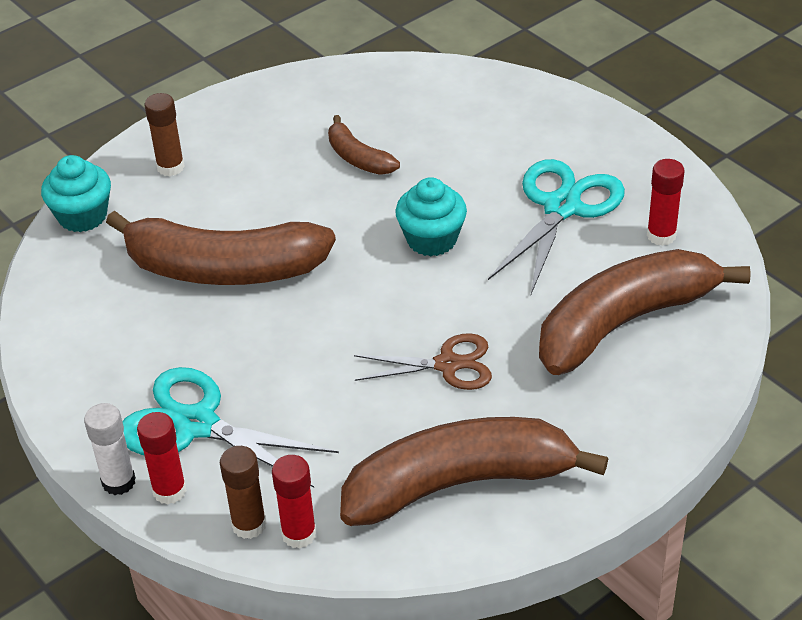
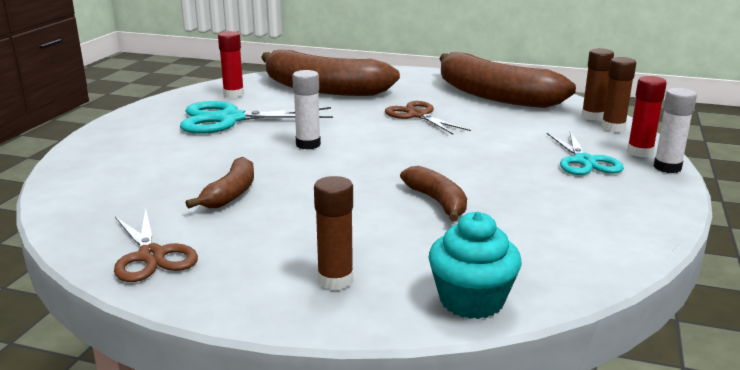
camera: 125 degrees left, 20 degrees down
(196, 425) = (584, 161): turquoise scissors -> turquoise scissors, size x0.65
(224, 269) = (437, 202): brown banana -> brown banana, size x0.48
(289, 98) = (151, 256): none -> brown scissors
(299, 534) = (592, 116): red glue stick -> brown glue stick
(431, 239) = (308, 144): turquoise cupcake -> white glue stick

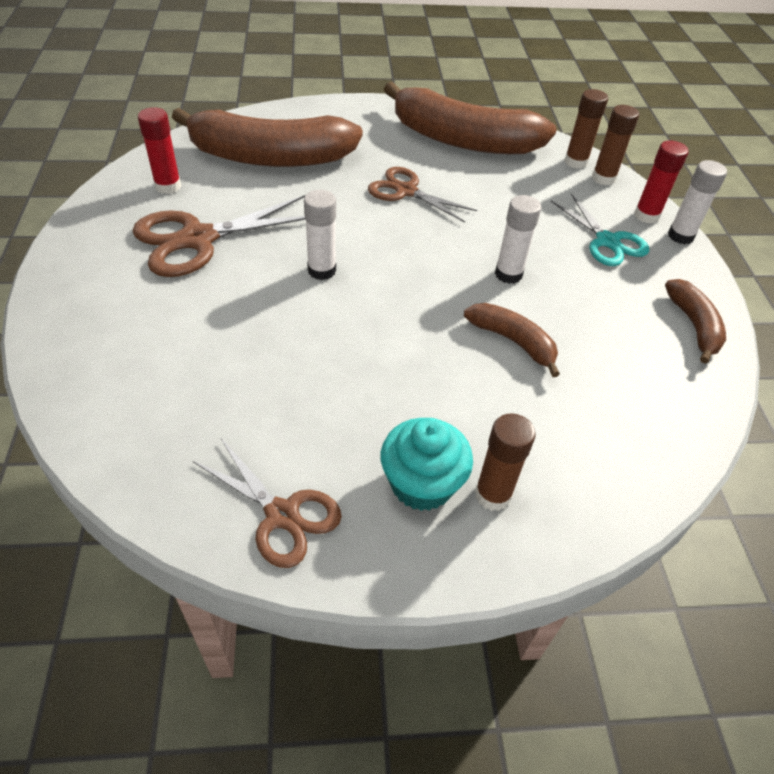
camera: 25 degrees left, 25 degrees up
(230, 119) = (198, 239): turquoise scissors -> brown scissors
(231, 193) = (295, 381): brown banana -> brown banana (693, 326)
(468, 166) = (508, 274): none -> white glue stick
(471, 300) = (627, 485): turquoise cupcake -> turquoise cupcake (422, 484)

